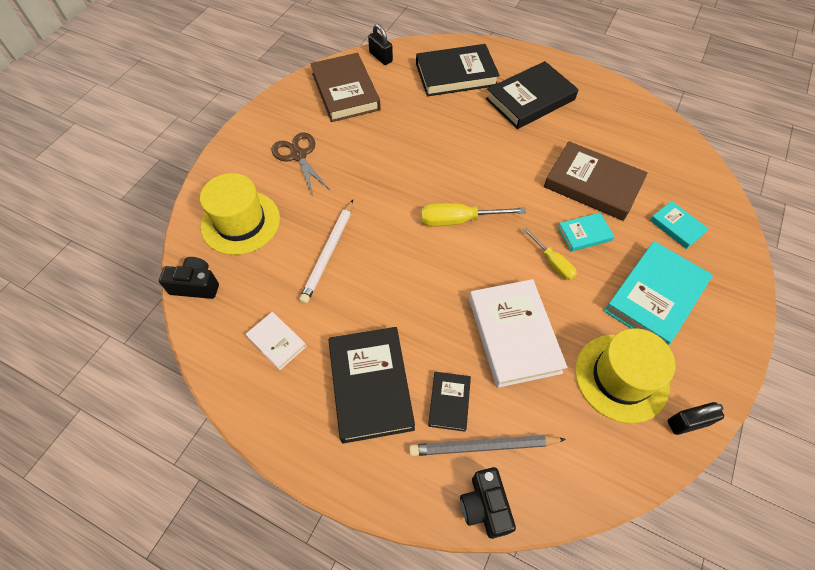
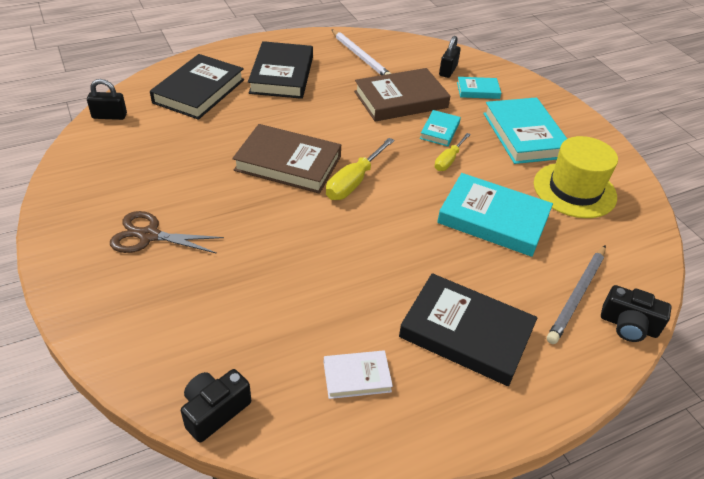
camera: 55 degrees left, 15 degrees down
(240, 222) = (176, 327): yellow hat -> none
(328, 252) = (294, 280): white pencil -> white pencil (360, 57)
(345, 91) = (116, 160): brown book -> brown book (288, 163)
(449, 402) = (523, 292): black book -> none
(513, 335) = (493, 219): white book -> turquoise book
(553, 262) = (448, 160): yellow screwdriver -> yellow screwdriver turned 120 degrees clockwise
(687, 422) = (631, 184): black padlock -> black padlock (448, 70)

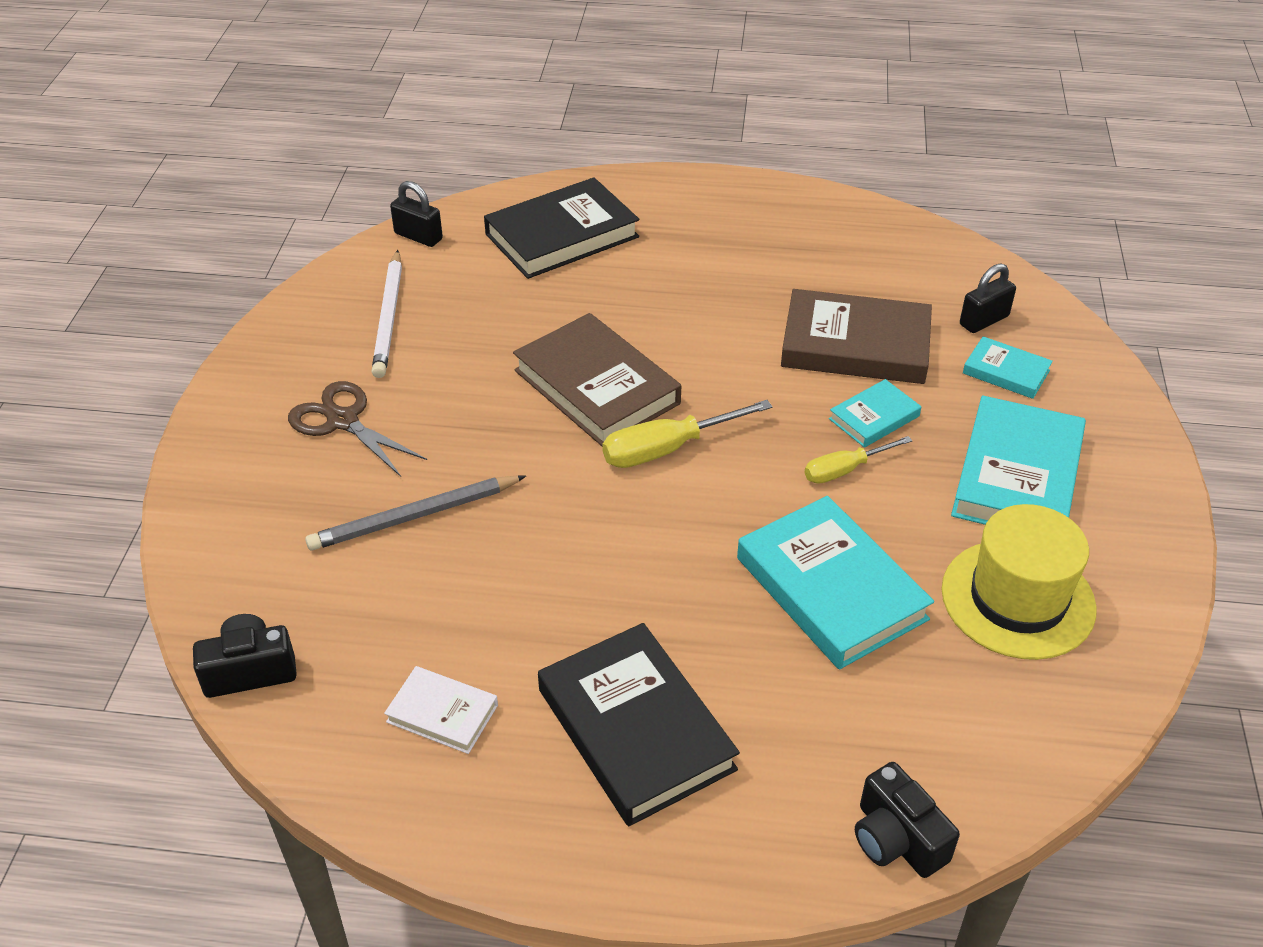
camera: 35 degrees right, 0 degrees up
(282, 75) = (701, 245): black book -> none
(360, 57) = (852, 252): white pencil -> white pencil (389, 317)
(577, 295) = (856, 757): grey pencil -> grey pencil (415, 516)

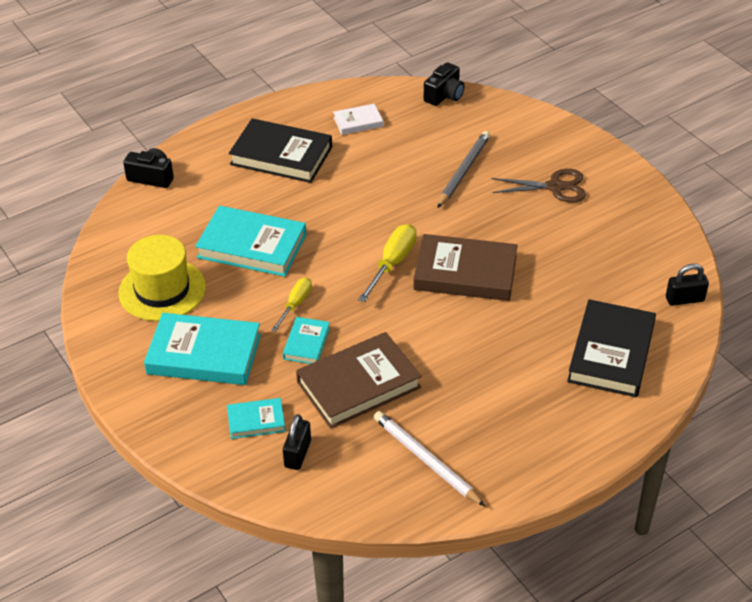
camera: 140 degrees right, 0 degrees up
(389, 317) = (619, 244): white pencil -> white pencil (426, 460)
(1017, 476) = (204, 354): turquoise book -> turquoise book turned 60 degrees counterclockwise

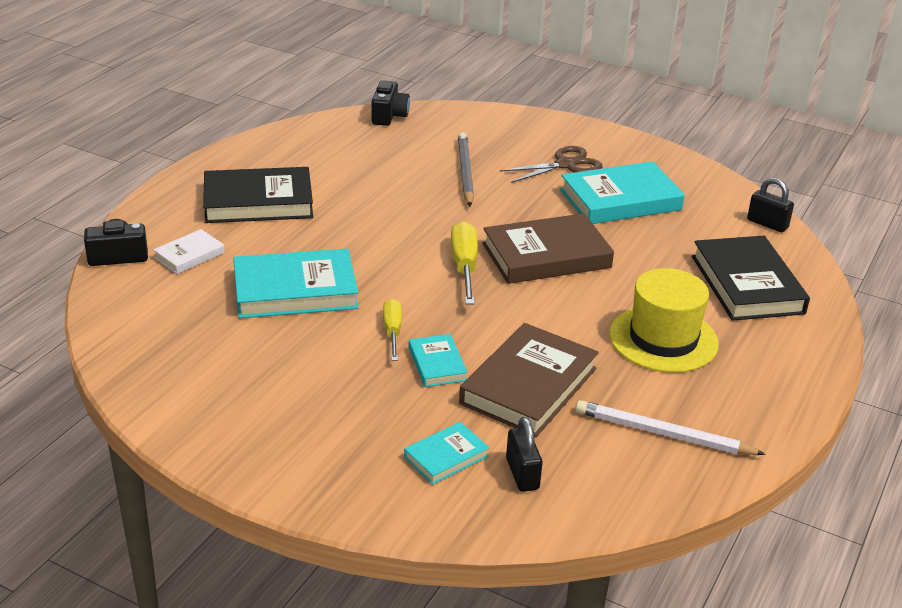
camera: 30 degrees left, 10 degrees down
(162, 290) = (221, 360): yellow hat -> yellow hat (663, 339)
(204, 354) = (327, 409): turquoise book -> turquoise book (620, 200)
(358, 122) = (318, 155): white book -> white book (189, 255)
(684, 299) = (767, 224): black padlock -> black padlock turned 75 degrees clockwise

